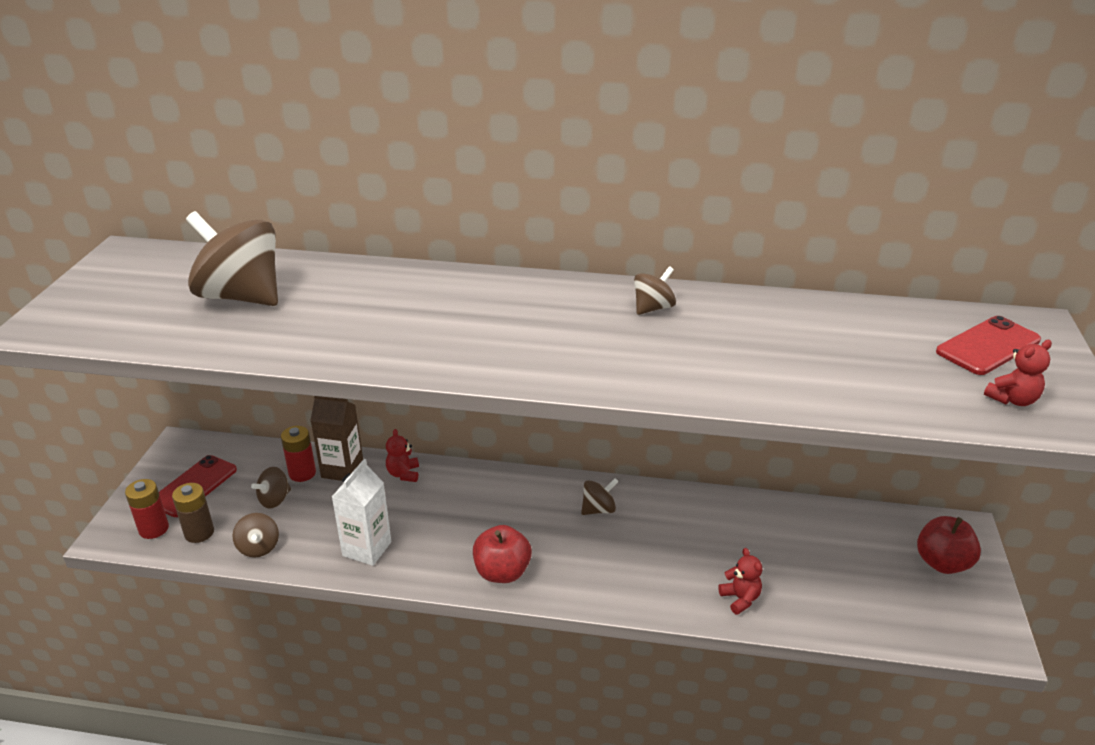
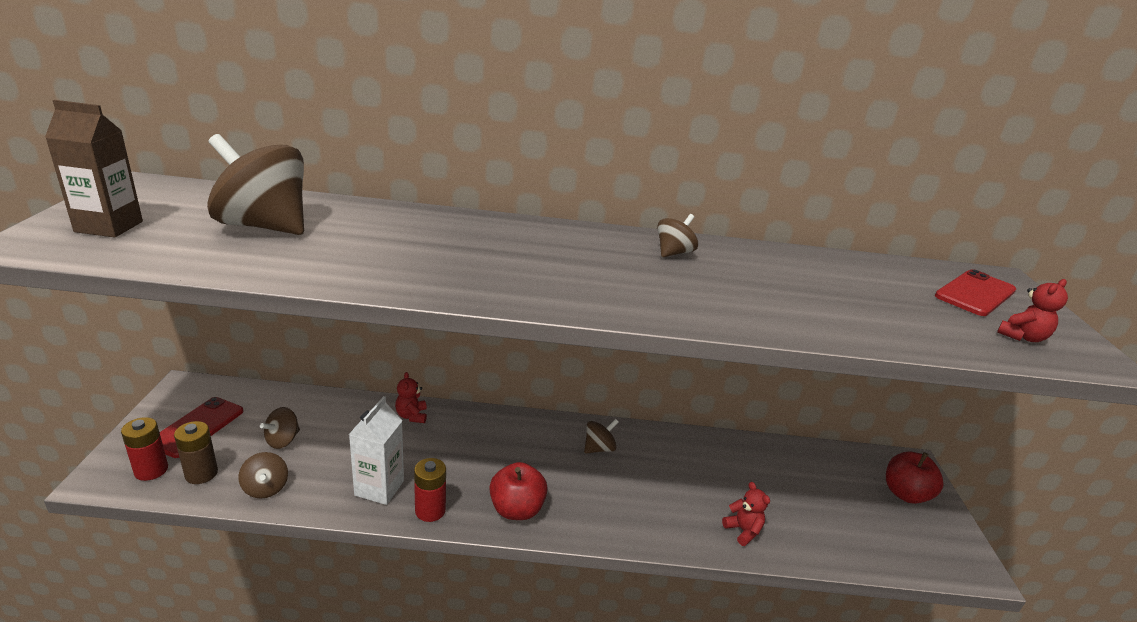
camera: 10 degrees left, 5 degrees down
(302, 473) = (311, 415): red battery -> red battery (430, 510)
(342, 469) = (351, 411): brown carton -> brown carton (109, 227)

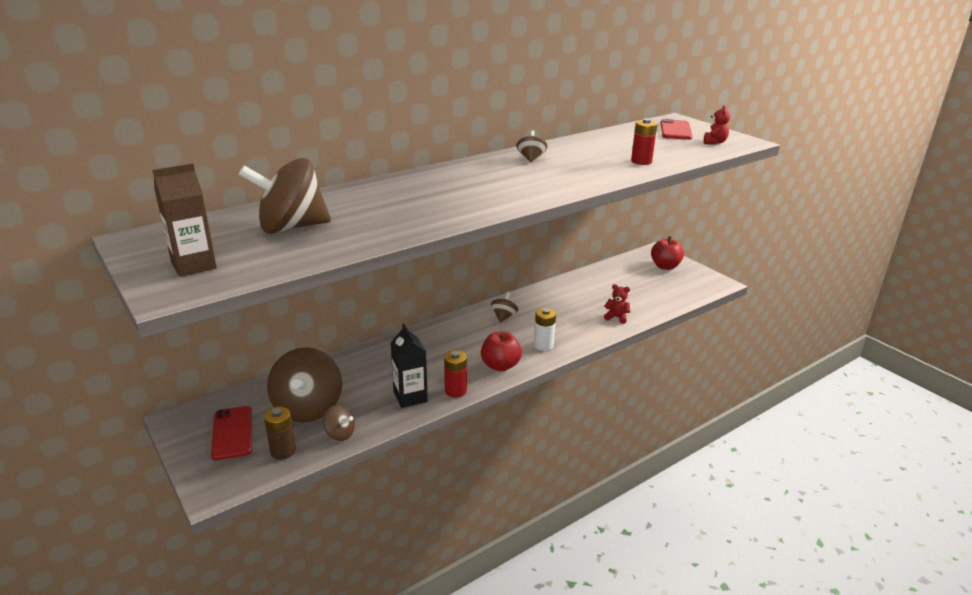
camera: 35 degrees left, 0 degrees up
(151, 470) = (243, 469): red battery -> red battery (641, 161)
(283, 440) = (308, 408): brown spinning top -> brown spinning top, size x2.12
(379, 488) = (410, 397): white carton -> black carton
(411, 416) = (372, 354): red teddy bear -> none
(599, 513) = (543, 345): none -> white battery

